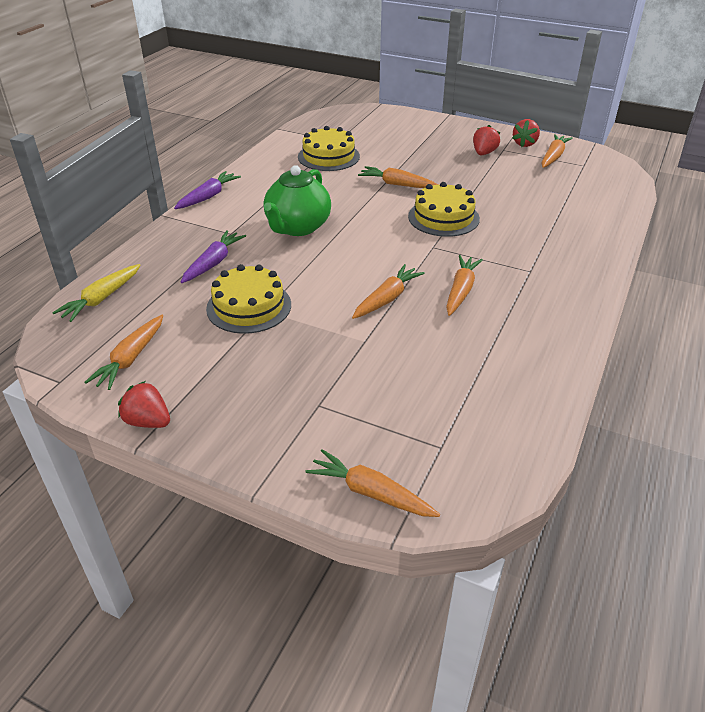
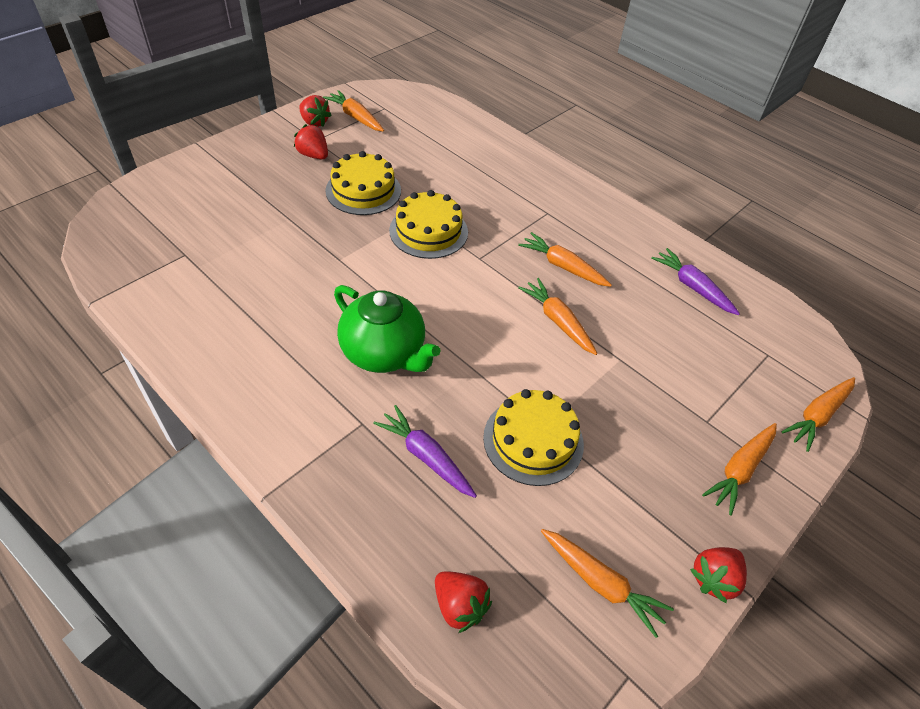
camera: 75 degrees left, 10 degrees up
(101, 299) = (460, 606): yellow carrot -> red strawberry
(208, 196) = (247, 428): purple carrot -> purple carrot (692, 287)
(328, 156) = (223, 275): yellow cake -> yellow cake (363, 190)
(397, 184) = (337, 240): orange carrot -> orange carrot (740, 470)

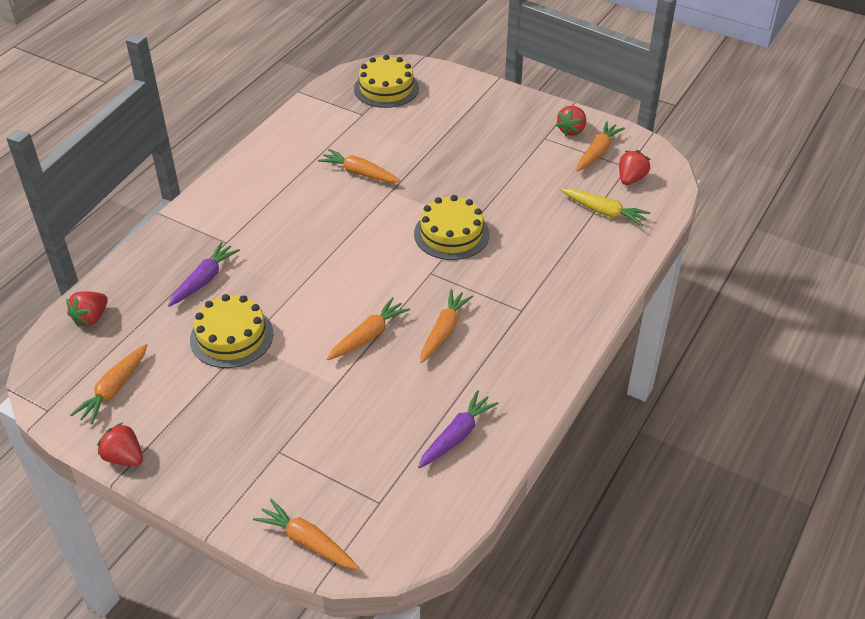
camera: 80 degrees right, 5 degrees down
(313, 155) = (521, 142): red strawberry -> red strawberry (631, 179)
(363, 190) = (487, 183): yellow cake -> yellow cake (386, 88)
(384, 353) = (296, 238): green teapot -> none
(438, 135) = (604, 212): none -> yellow carrot
(740, 470) = (229, 475): orange carrot -> orange carrot (359, 173)

